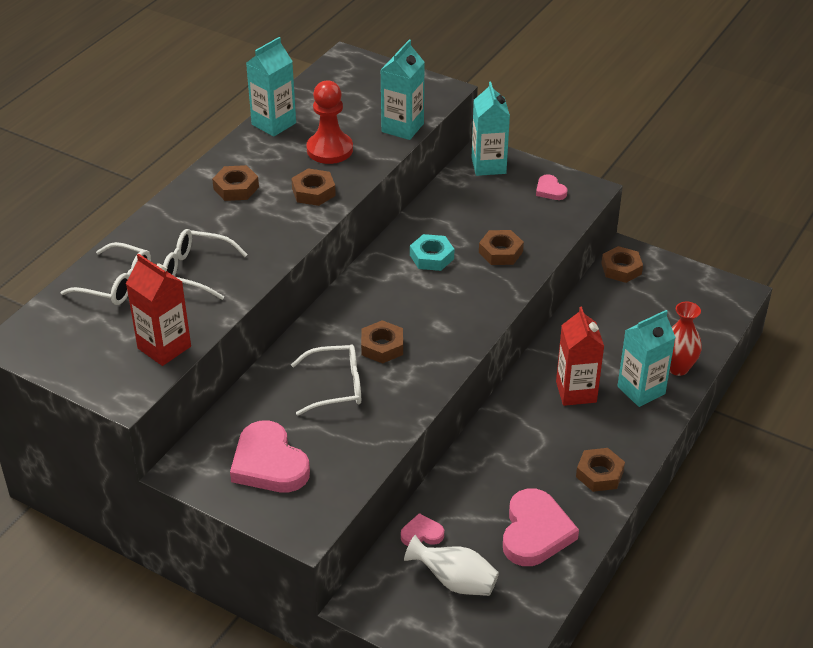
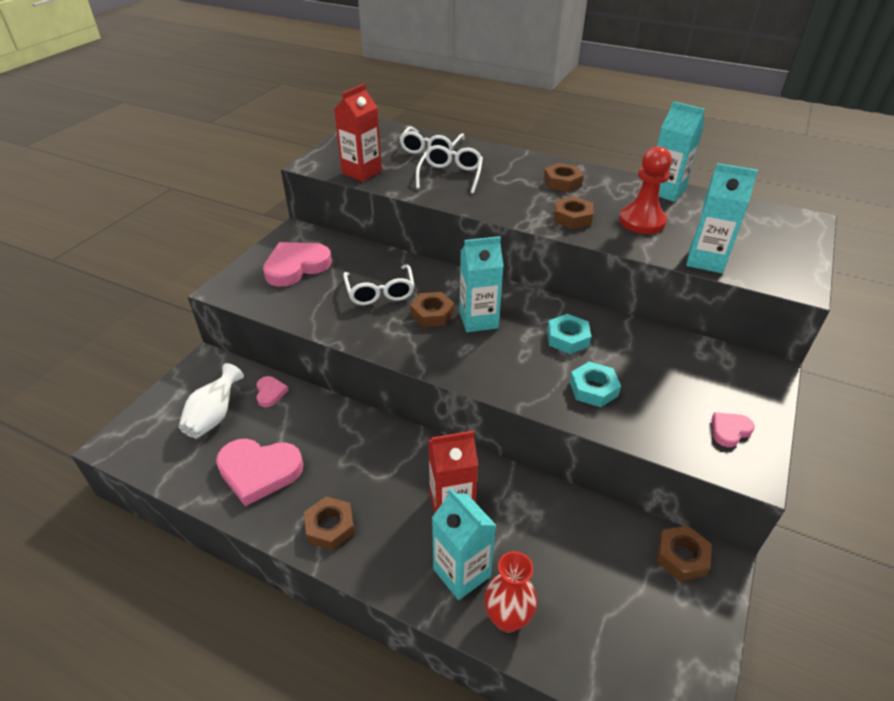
camera: 85 degrees right, 0 degrees up
(488, 165) = (747, 375): turquoise carton -> turquoise carton (478, 320)
(500, 252) = (593, 389): brown nut -> turquoise nut

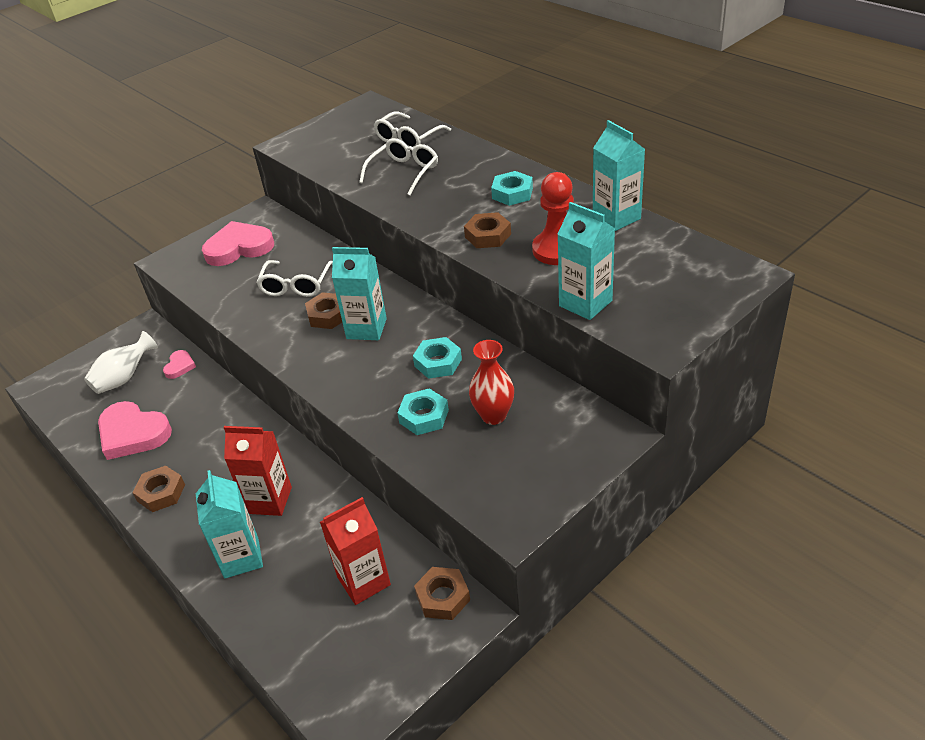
camera: 25 degrees right, 0 degrees up
(361, 172) = (322, 159): red carton -> red carton (364, 581)
(507, 618) = (254, 604): red vase -> red vase (493, 415)
(562, 182) = (512, 193): brown nut -> turquoise nut
(729, 430) = (524, 484): pink heart -> none

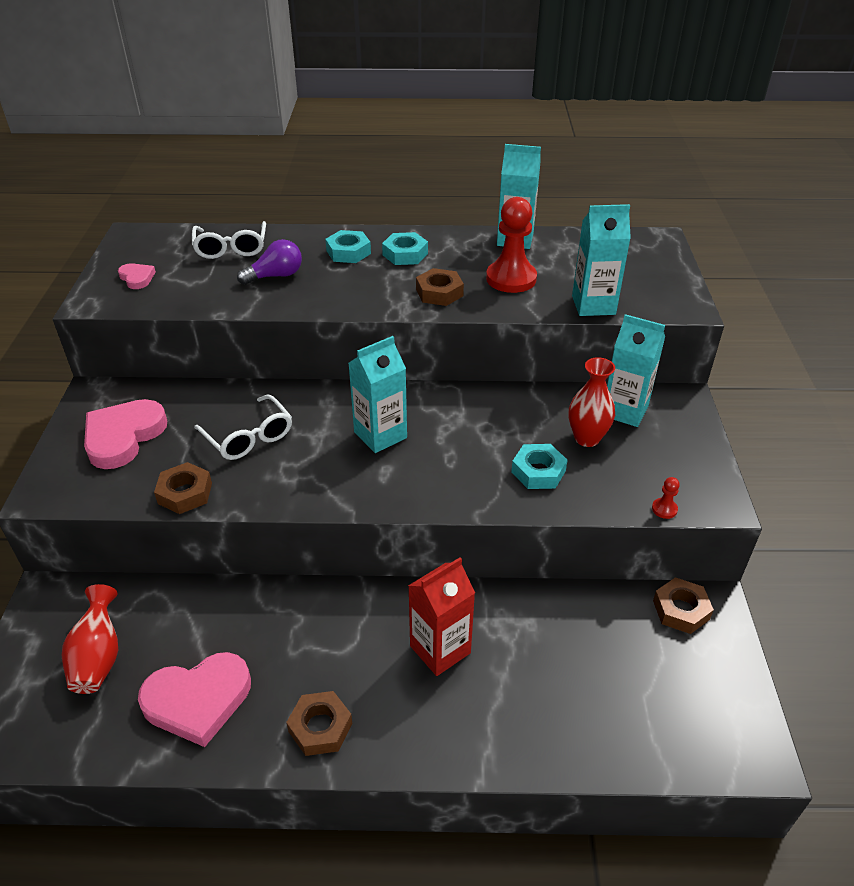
camera: 50 degrees left, 0 degrees up
(124, 378) = (99, 657): white vase -> red vase
(180, 366) = (156, 603): pink heart -> pink heart (137, 278)
(241, 557) = (488, 714): turquoise carton -> turquoise carton (625, 411)
(328, 315) = (325, 444): brown nut -> brown nut (185, 493)
(364, 581) = (612, 646): red carton -> none
(404, 172) = (275, 276): white glasses -> purple light bulb
(438, 362) = (484, 426): turquoise nut -> turquoise nut (348, 252)
(466, 501) = (664, 509): none -> red pawn

